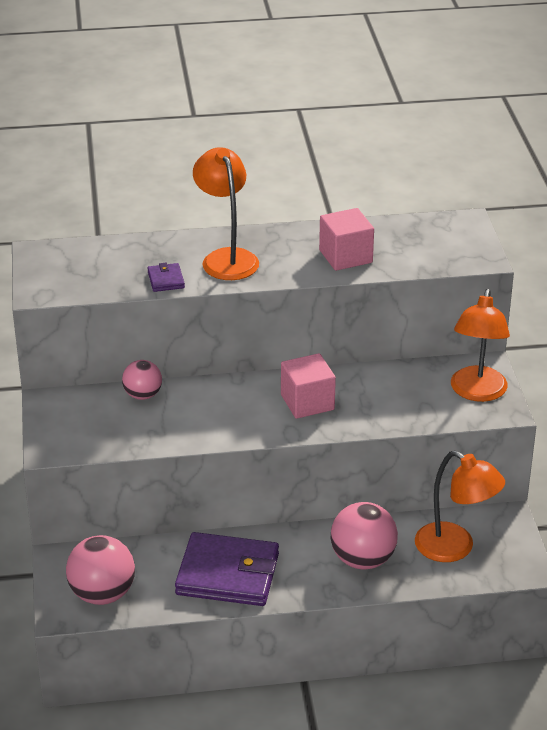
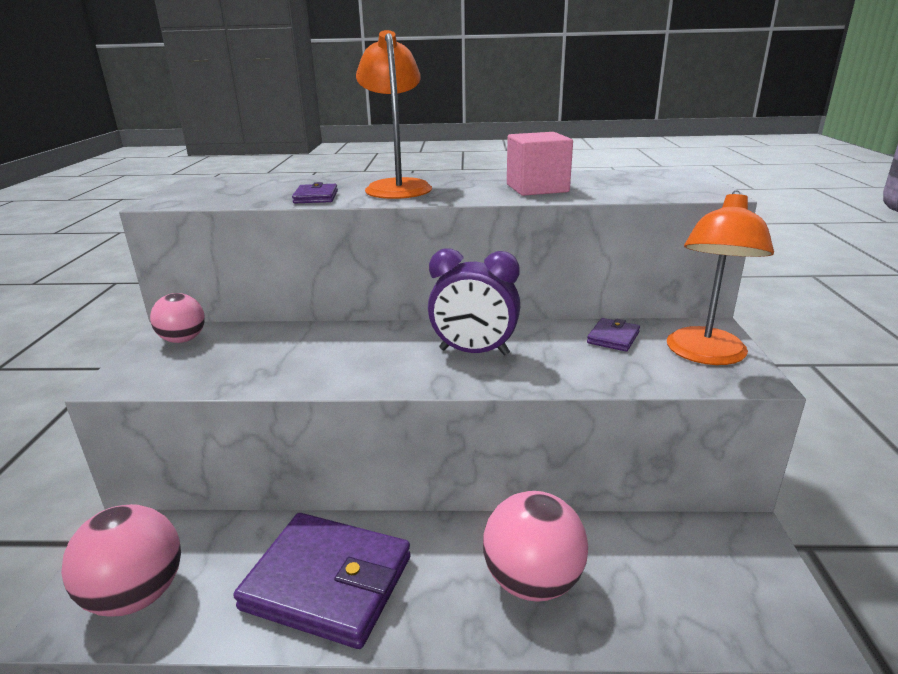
camera: 10 degrees right, 10 degrees down
(143, 395) = (276, 334): pink ball -> pink ball (183, 340)
(307, 402) = (474, 352): pink cube -> purple clock
(411, 380) = (613, 337): none -> purple wallet
(455, 548) = (676, 577): orange lamp -> none

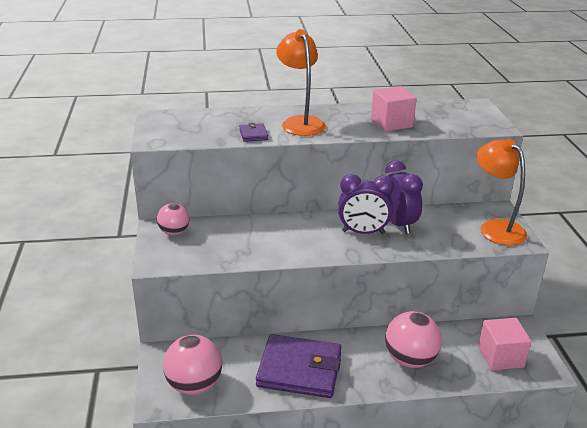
camera: 10 degrees left, 5 degrees up
(536, 342) = (398, 224): none -> purple clock
(613, 337) = (442, 218): purple wallet -> none
(705, 355) = (495, 228): orange lamp -> orange lamp turned 135 degrees clockwise
(708, 591) = (500, 357): none -> pink cube

